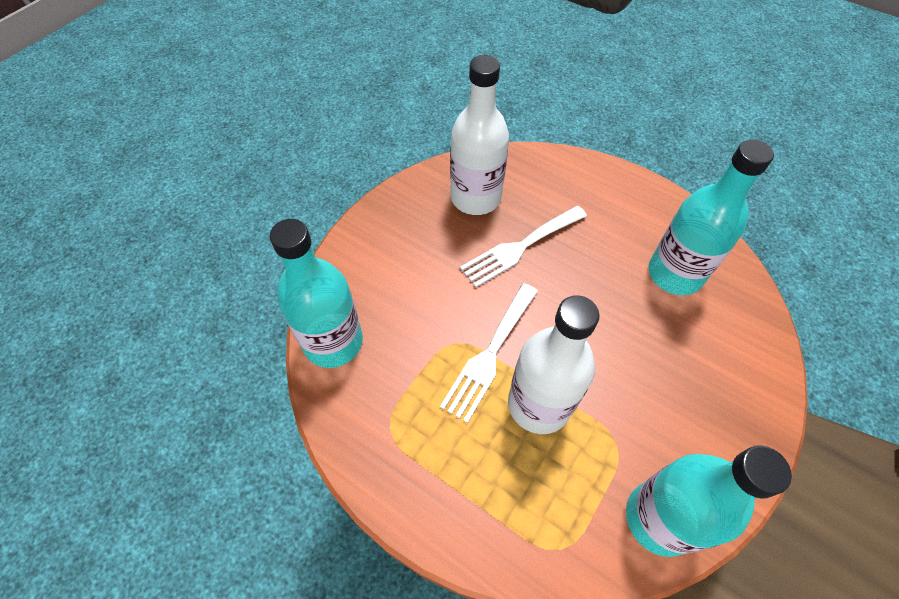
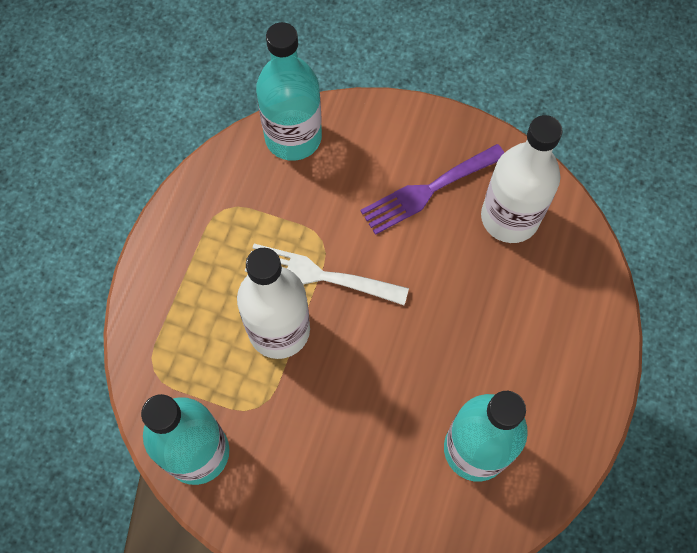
camera: 75 degrees right, 10 degrees up
(431, 247) = (427, 191): none -> purple fork
(520, 247) = (456, 277): white fork -> none

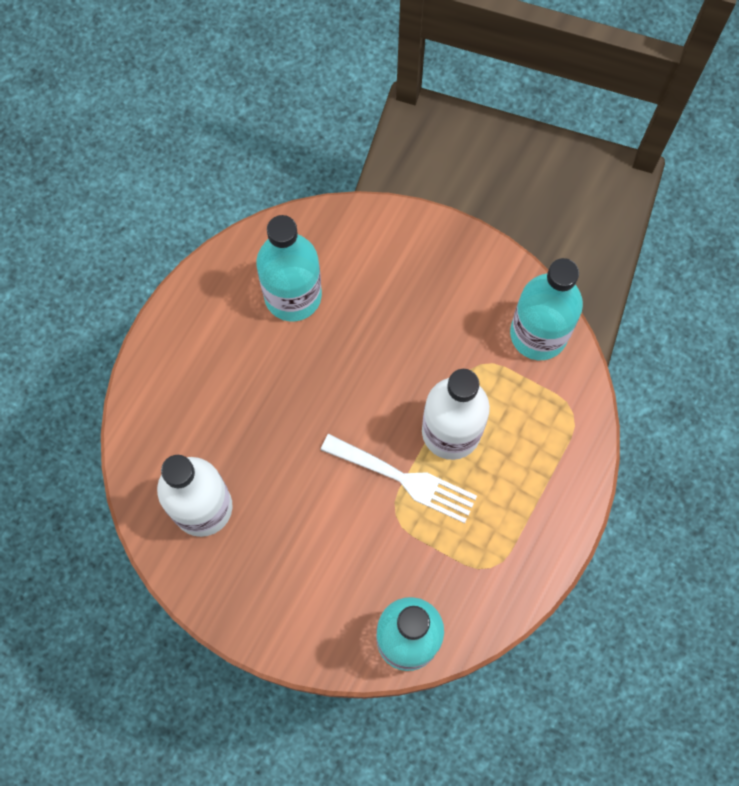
camera: 170 degrees left, 5 degrees up
(427, 191) = (278, 551): purple fork -> none

